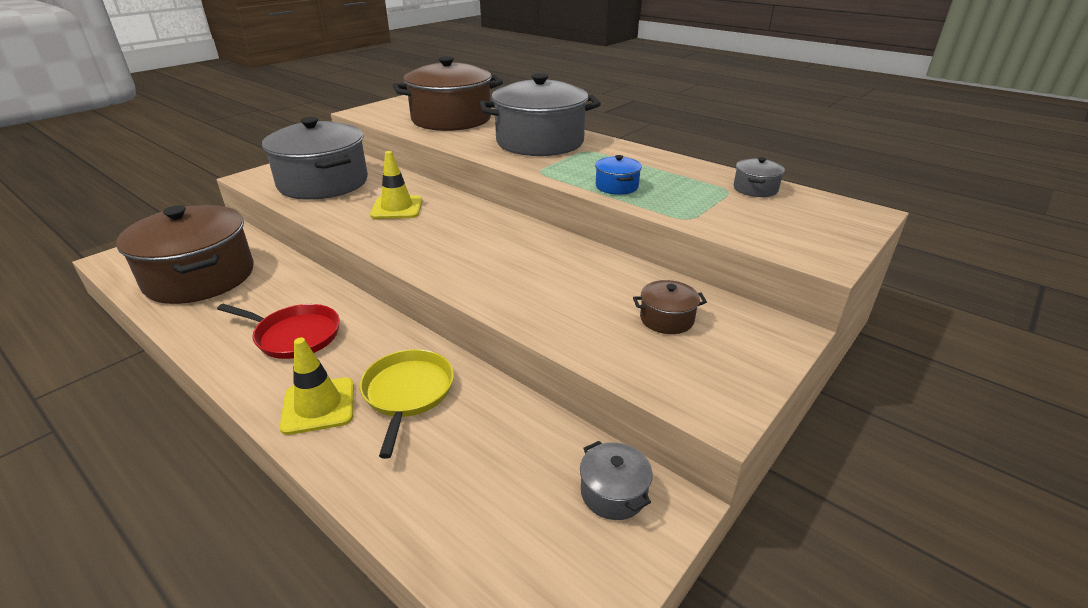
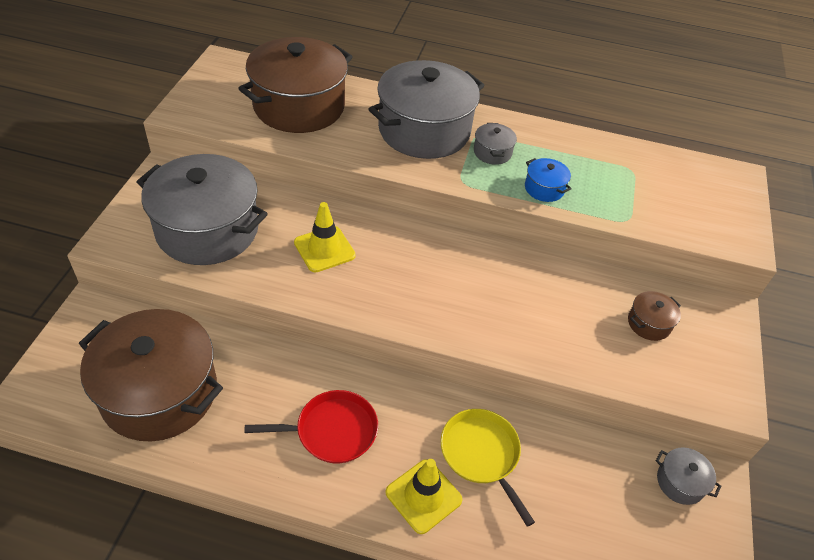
camera: 30 degrees left, 15 degrees up
(755, 189) = (650, 163): grey pot -> grey pot (492, 152)

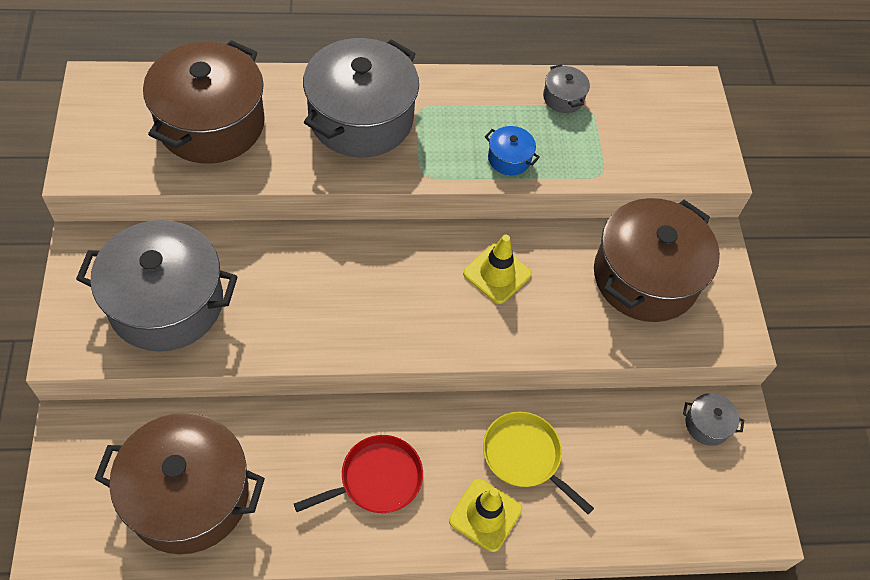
camera: 20 degrees left, 10 degrees up
(324, 249) = (301, 289): yellow traffic cone -> yellow traffic cone (497, 274)
(492, 152) = (442, 127): grey pot -> grey pot (563, 98)
(649, 323) = (645, 277): brown pot -> brown pot, size x2.42

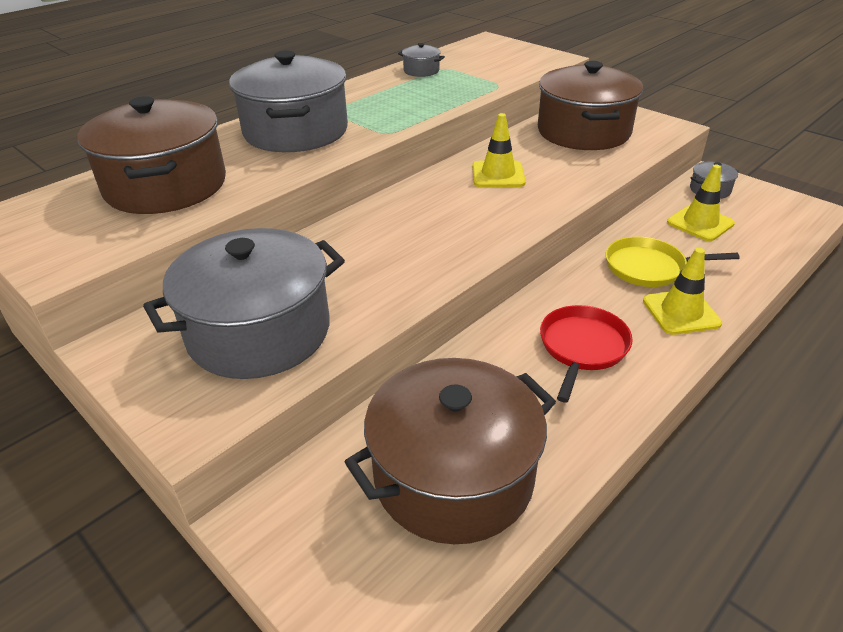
camera: 35 degrees left, 20 degrees down
(509, 158) = (432, 103): blue pot -> none
(636, 451) = (700, 223): none -> yellow traffic cone

